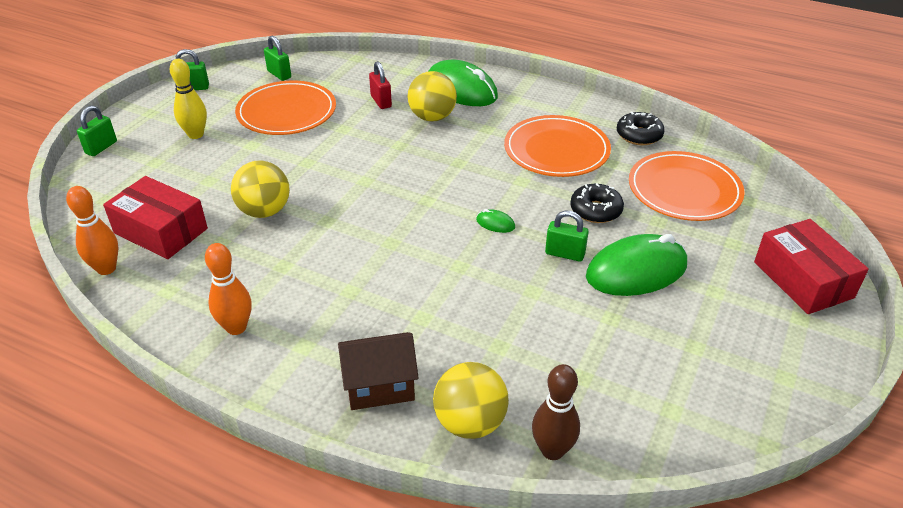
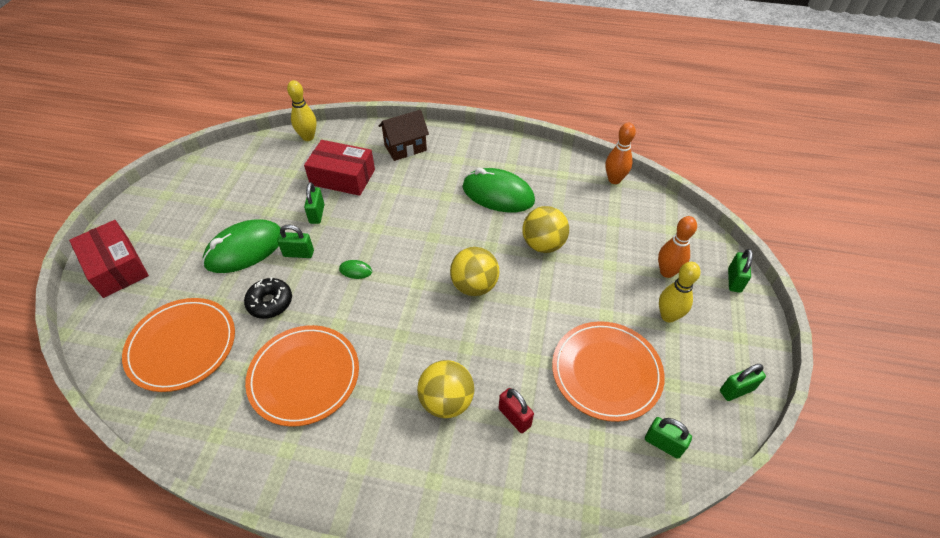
camera: 165 degrees right, 10 degrees up
(161, 231) = (605, 212): red box -> red box (342, 177)
(236, 327) = (503, 161): orange bowling pin -> orange bowling pin (667, 272)
(461, 90) = (426, 468): green mouse -> green mouse (498, 194)
(470, 422) = (352, 141): yellow ball -> yellow ball (474, 285)
(539, 300) = (317, 214): none -> green padlock
(552, 450) = (308, 137): brown bowling pin -> yellow bowling pin
(639, 135) = (210, 424): black donut -> none

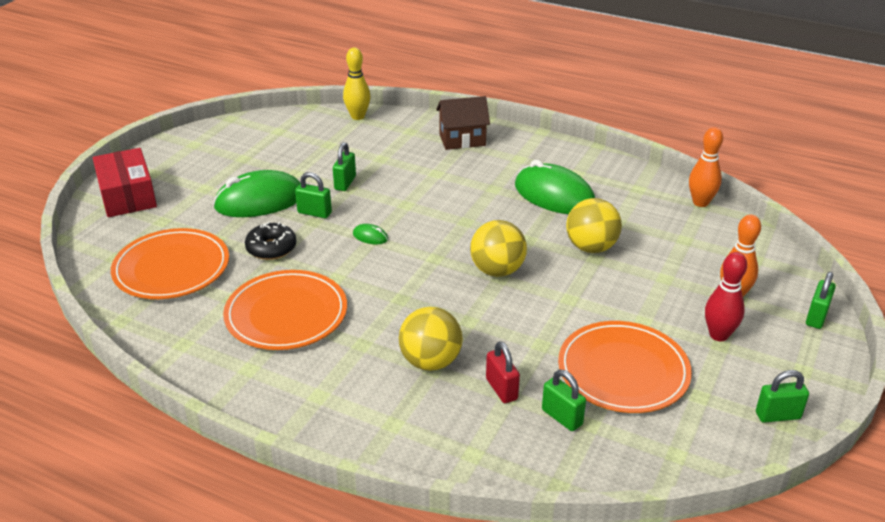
camera: 15 degrees right, 15 degrees down
(342, 177) = (383, 156): red box -> none
(663, 444) = (667, 445): green padlock -> green padlock (562, 417)
(668, 316) = (718, 335): yellow bowling pin -> red bowling pin

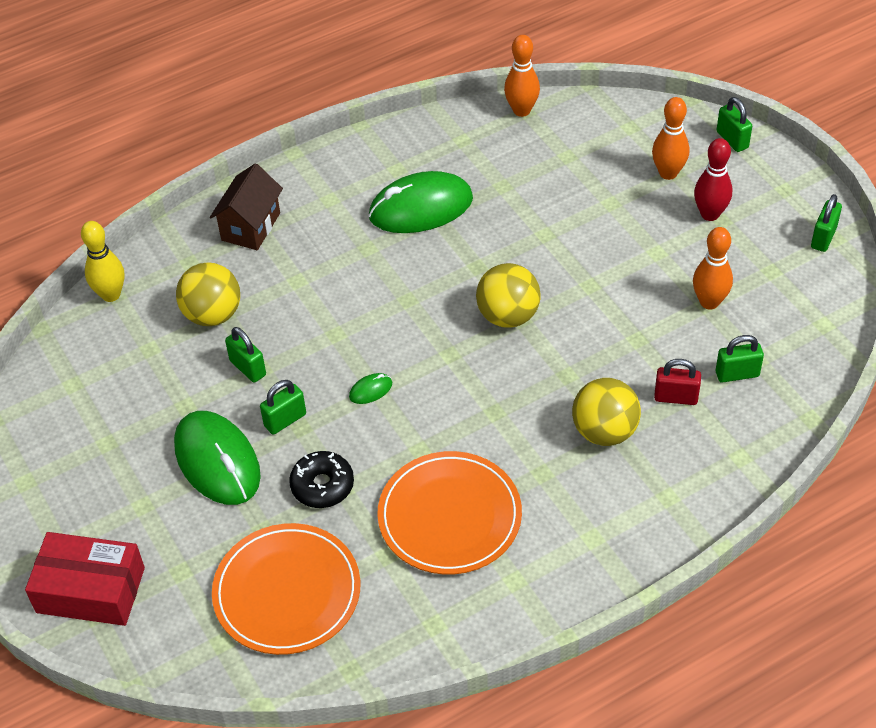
camera: 55 degrees left, 15 degrees up
(259, 201) = (217, 461): green mouse -> green mouse turned 45 degrees counterclockwise
(591, 247) = (527, 228): yellow ball -> yellow ball (212, 314)
(623, 370) = (709, 302): orange plate -> orange bowling pin

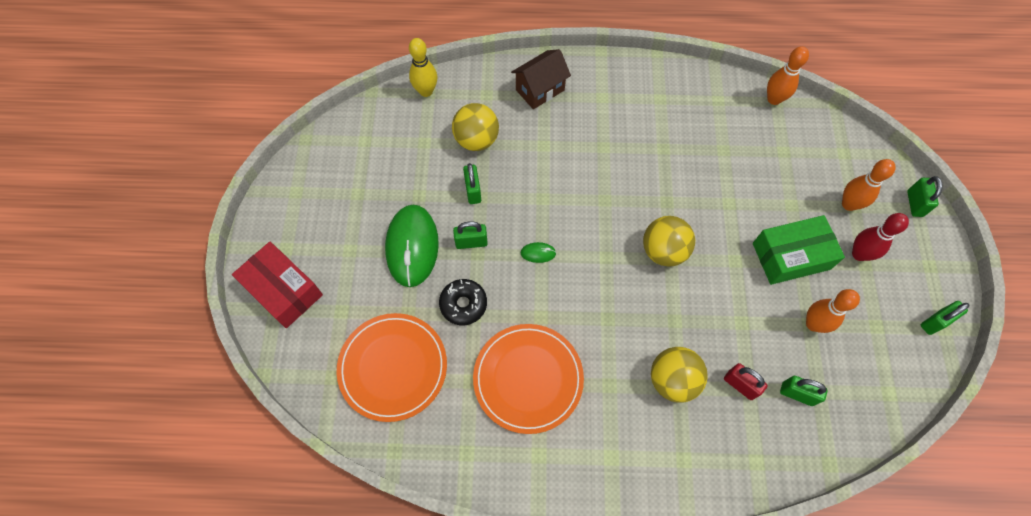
camera: 30 degrees right, 15 degrees up
(421, 208) = (657, 136): green mouse -> none
(643, 251) = (791, 256): none -> green box

